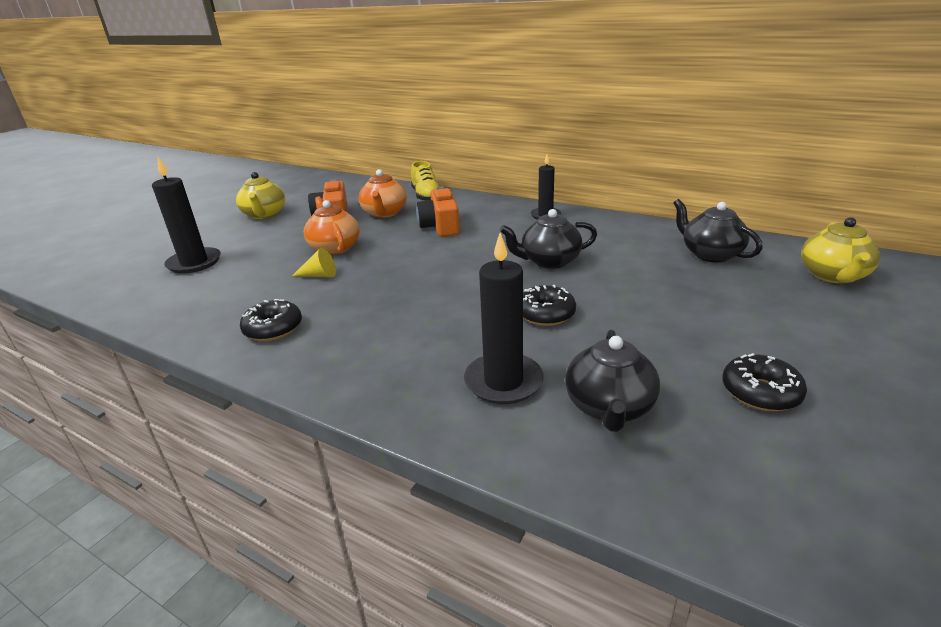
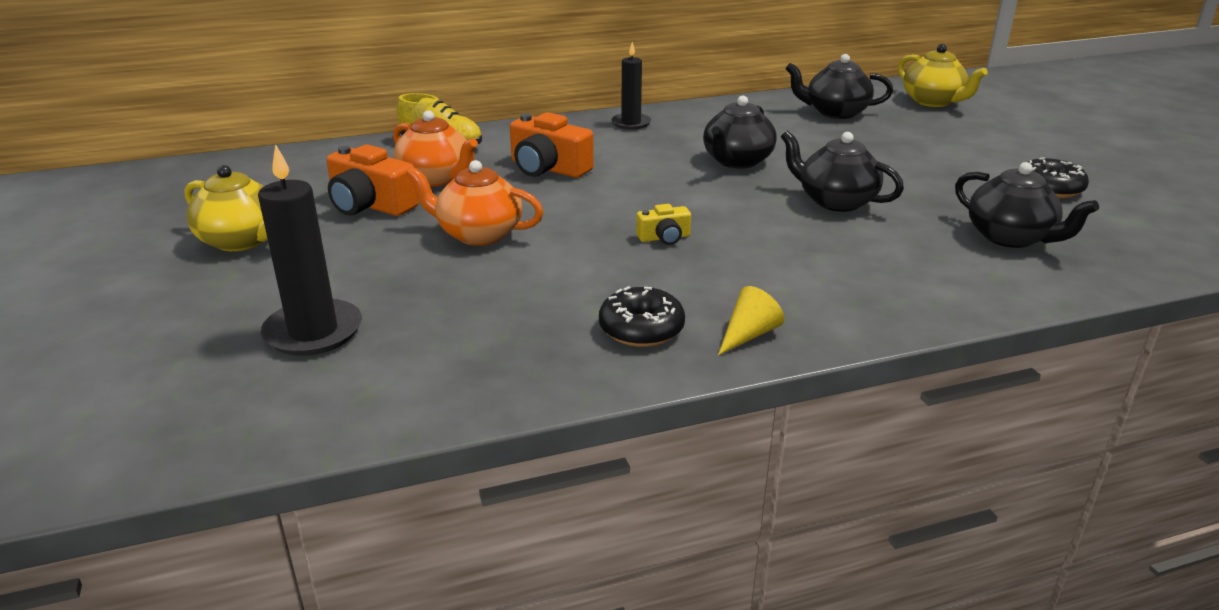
camera: 50 degrees left, 0 degrees up
(319, 275) = (544, 265): yellow cone -> yellow cone (748, 334)
(398, 288) = (664, 238): none -> yellow camera
(503, 381) = (923, 258): black candle -> none
(545, 314) = (835, 201): black donut -> black teapot

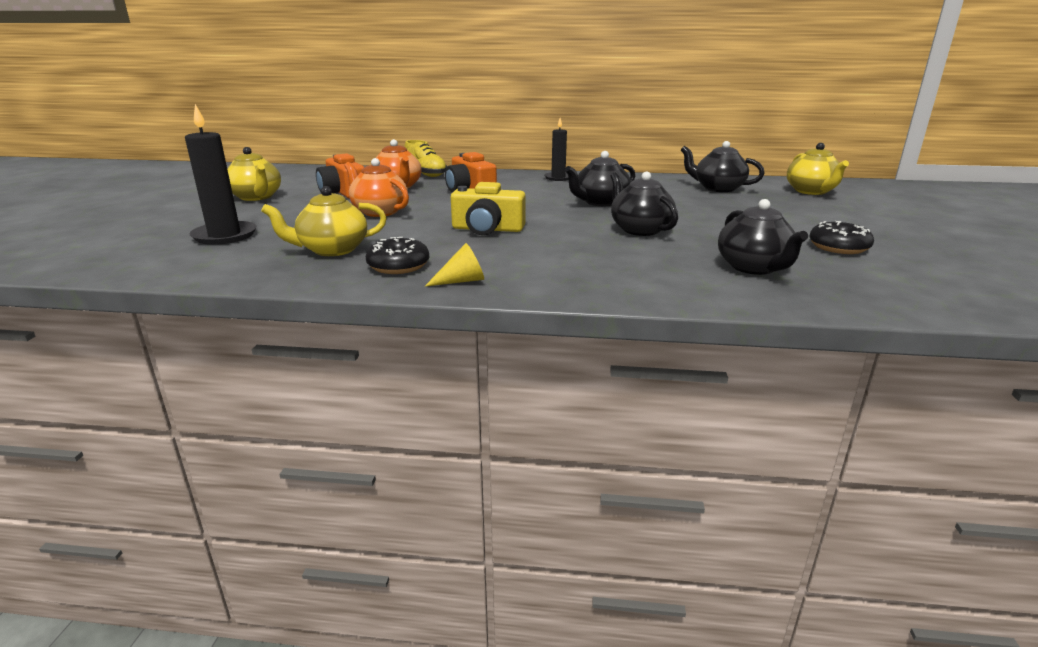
camera: 25 degrees right, 5 degrees down
(514, 322) = (332, 250): none -> yellow teapot
(664, 238) = (487, 229): yellow camera -> yellow camera, size x1.87

